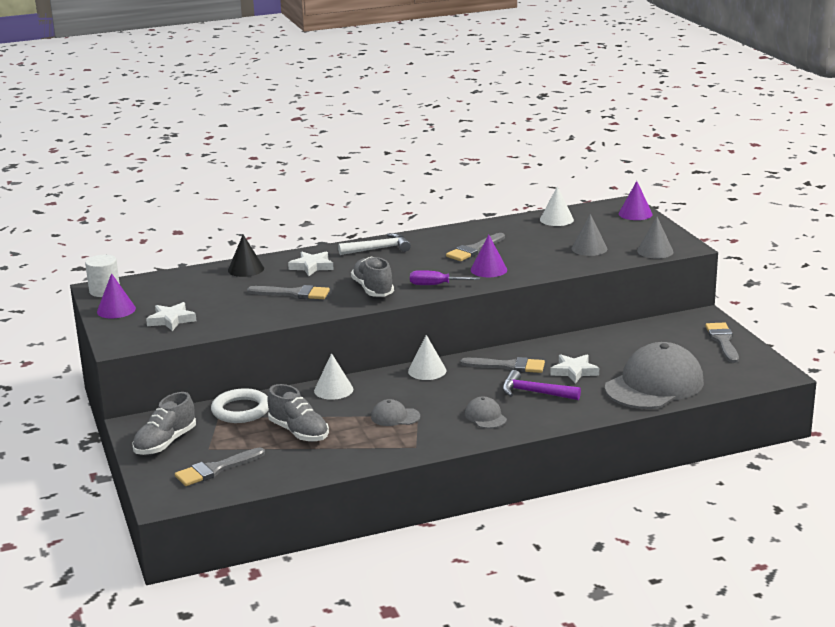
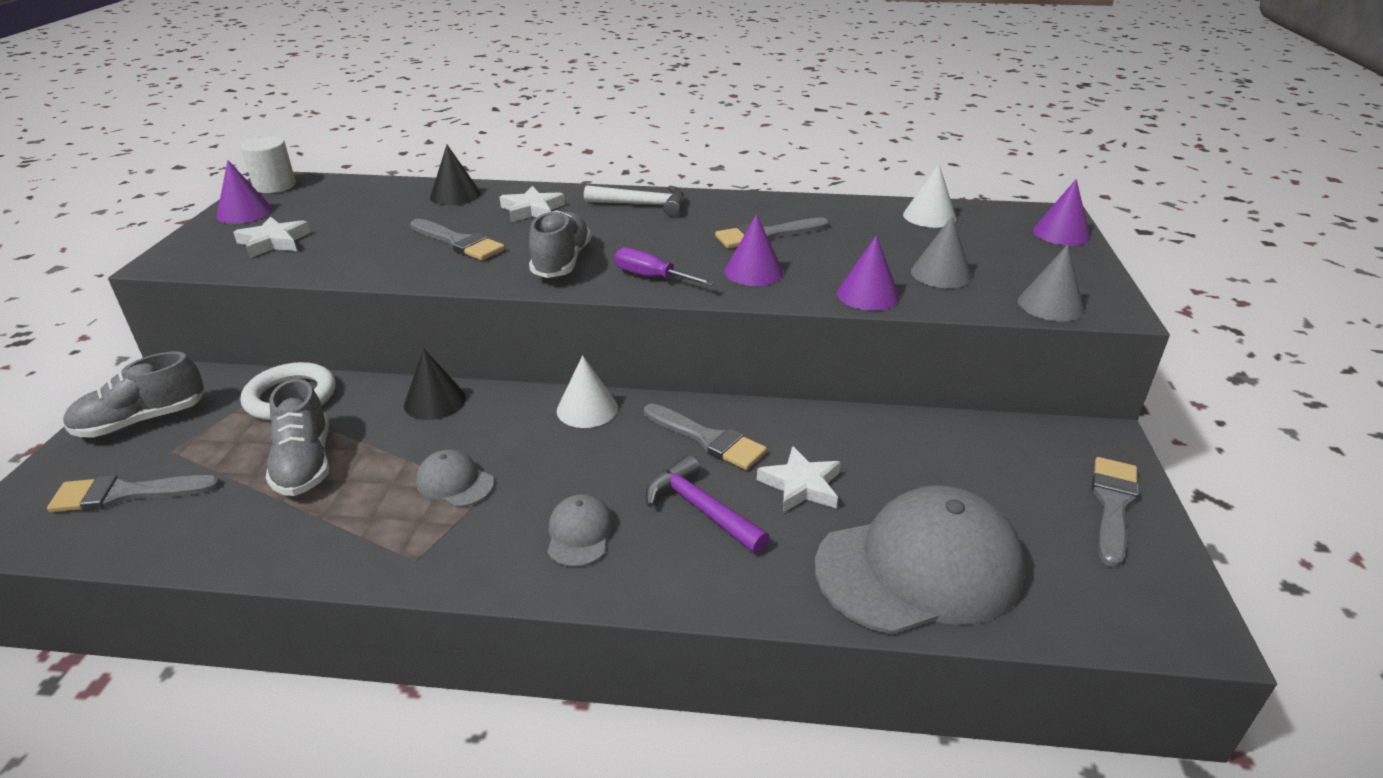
camera: 25 degrees right, 10 degrees up
(333, 390) = (435, 401): white cone -> black cone
(561, 267) = (868, 295): none -> purple cone

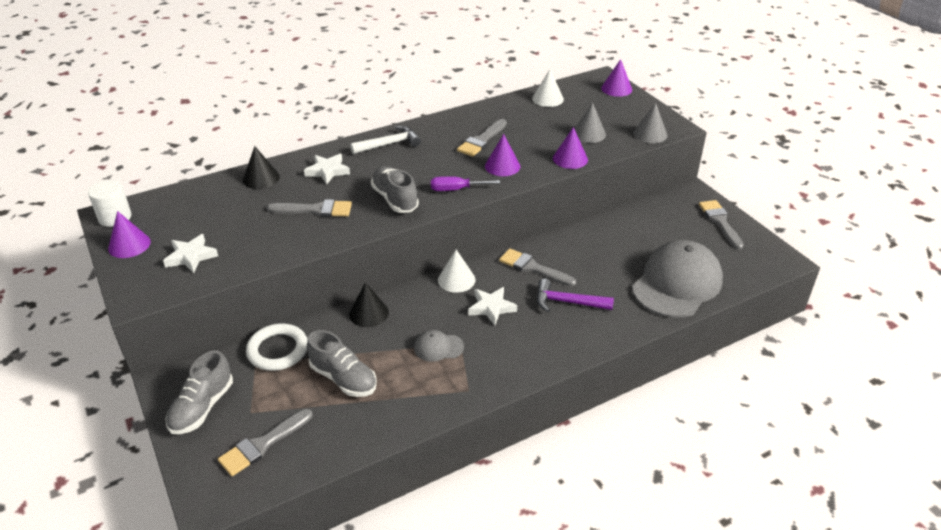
camera: 35 degrees left, 5 degrees up
(580, 533) = (528, 340): grey cap -> none
(708, 439) = (533, 268): grey brush -> grey brush turned 150 degrees counterclockwise
(801, 485) = (597, 271): white star -> white star (491, 308)

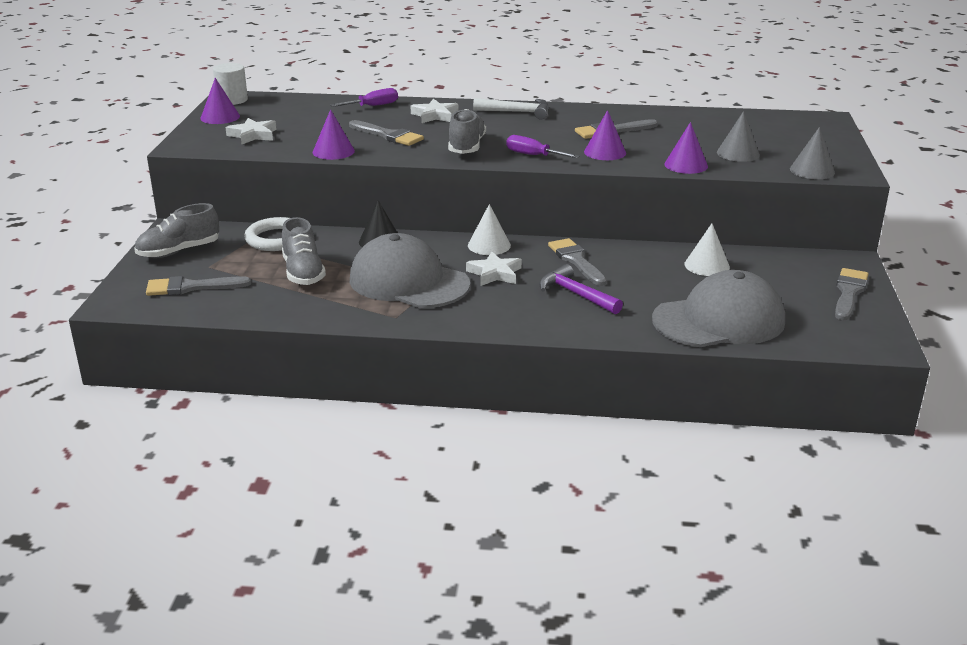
camera: 35 degrees right, 10 degrees down
(261, 178) = (373, 106): black cone -> purple screwdriver
(438, 347) = (408, 282): grey cap -> grey cap, size x2.29
(548, 99) = (733, 119): white cone -> white cone (707, 265)
(616, 89) = (828, 130): purple cone -> purple cone (333, 151)

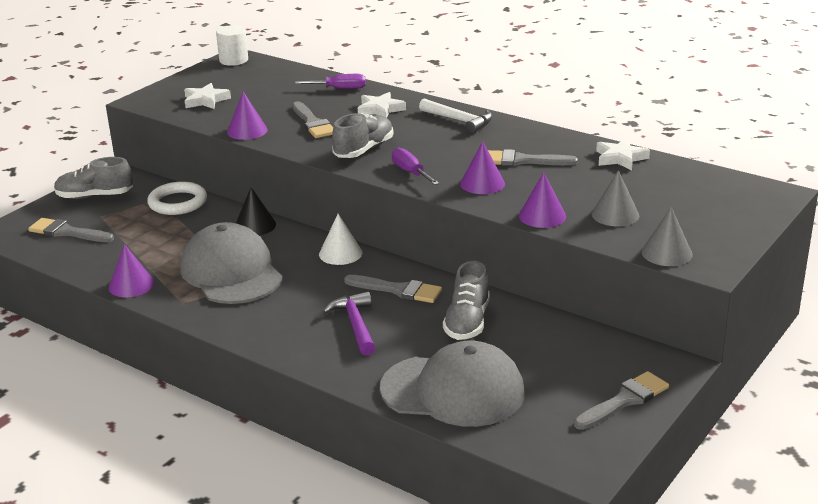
camera: 30 degrees right, 0 degrees up
(220, 117) = (203, 76): purple cone -> purple cone (131, 285)
(303, 273) = (161, 241): grey shoe -> grey shoe (467, 322)
(495, 273) = (311, 284): white star -> white star (620, 158)
(576, 261) = (398, 290): grey brush -> grey brush turned 105 degrees clockwise
(707, 265) = (515, 329): white cone -> none

